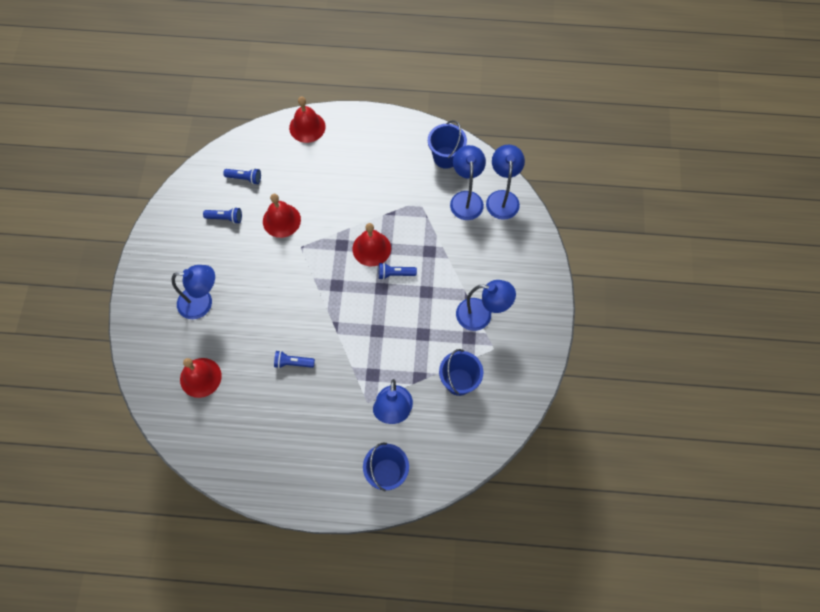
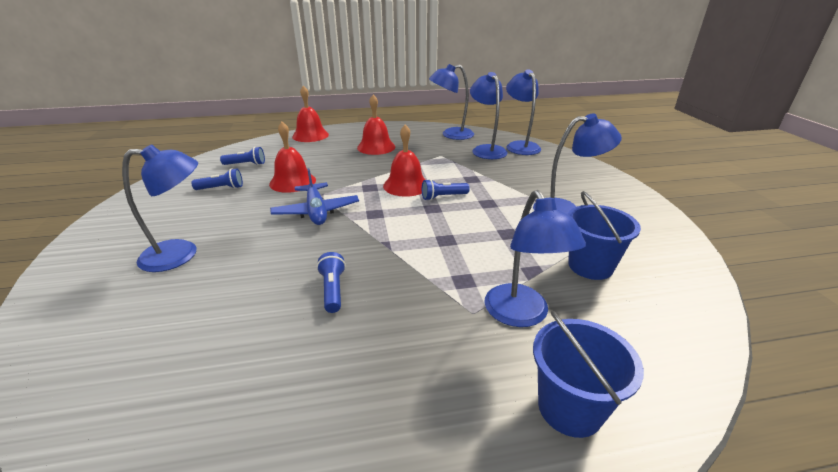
camera: 15 degrees left, 35 degrees down
(200, 377) = (163, 337): red bell -> red bell (376, 147)
(293, 363) = (333, 290): blue flashlight -> blue flashlight turned 90 degrees clockwise
(294, 271) = (316, 211): none -> blue plane
(445, 157) = (451, 135): blue bucket -> blue lamp

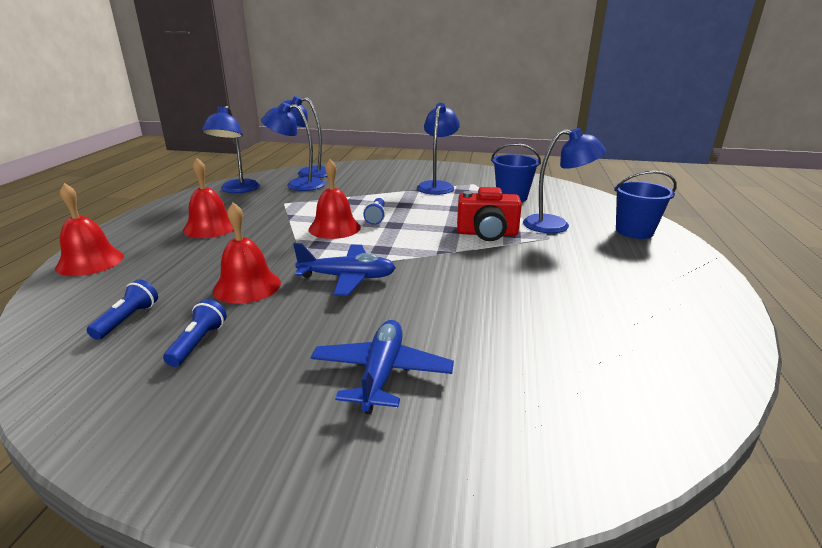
camera: 70 degrees left, 5 degrees down
(181, 254) = (381, 373): blue lamp -> blue plane
(333, 290) = (502, 283): blue flashlight -> none
(451, 263) = (487, 233): none -> red camera

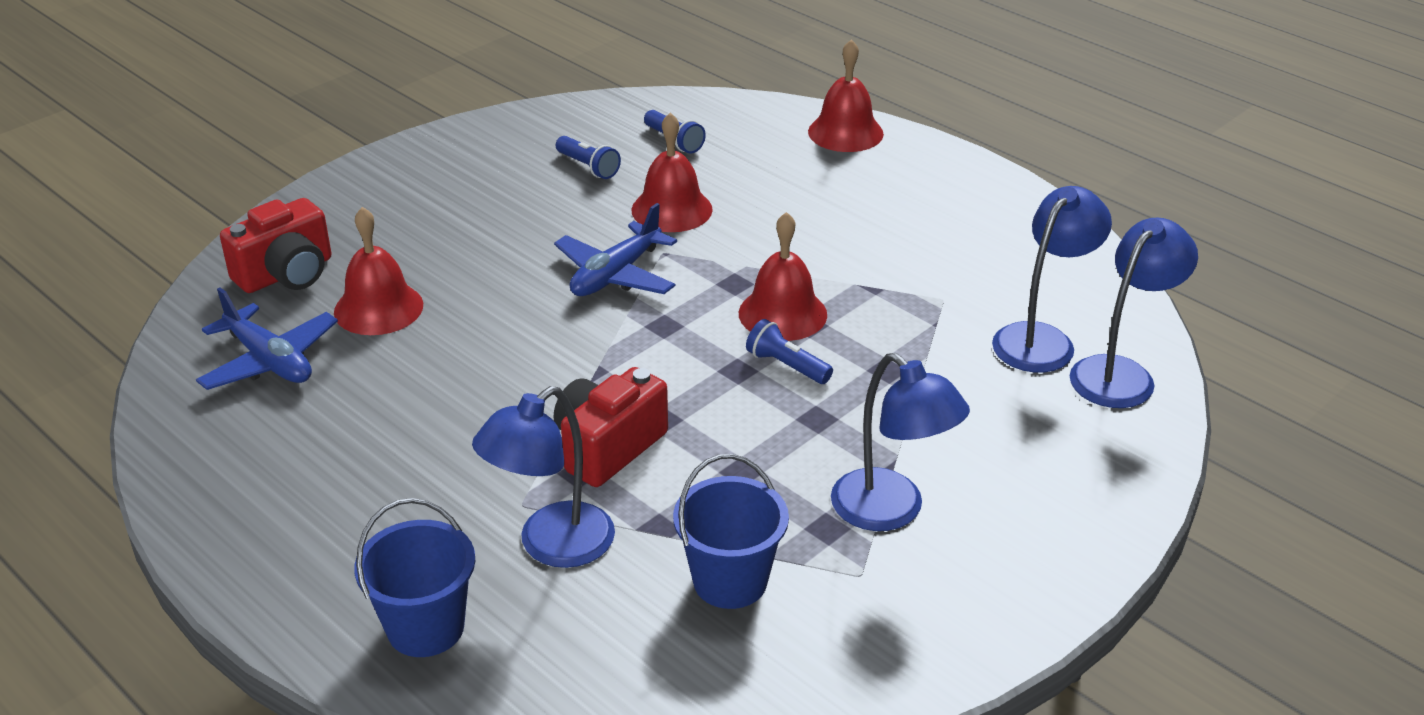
camera: 125 degrees right, 10 degrees up
(210, 227) = (887, 217): red bell -> red bell (378, 308)
(237, 190) = (1059, 271): blue lamp -> none
(381, 373) = (428, 237): blue plane -> blue plane (269, 361)
(524, 426) = (286, 274): none -> red camera

